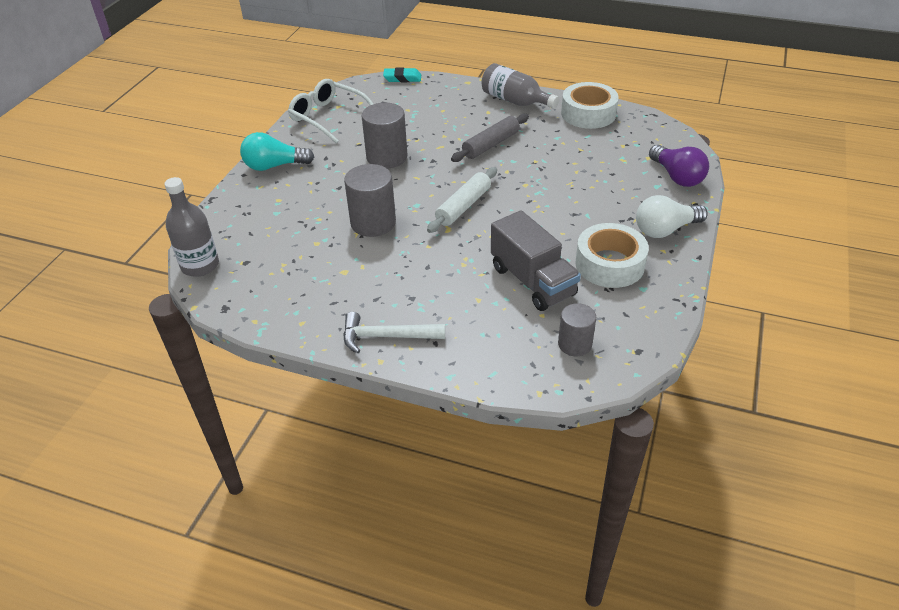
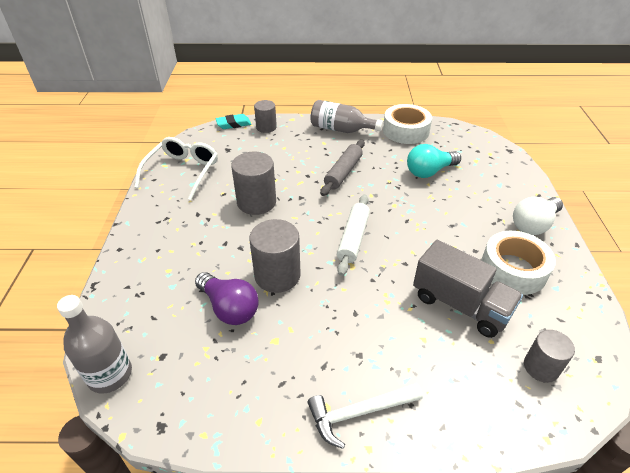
camera: 20 degrees left, 0 degrees up
(274, 166) = (149, 233): turquoise light bulb -> turquoise light bulb (429, 171)
(328, 117) = (182, 172): white glasses -> white glasses turned 90 degrees clockwise
(435, 87) = (266, 127): none -> grey cylinder
(677, 176) = (509, 173): purple light bulb -> purple light bulb (229, 308)

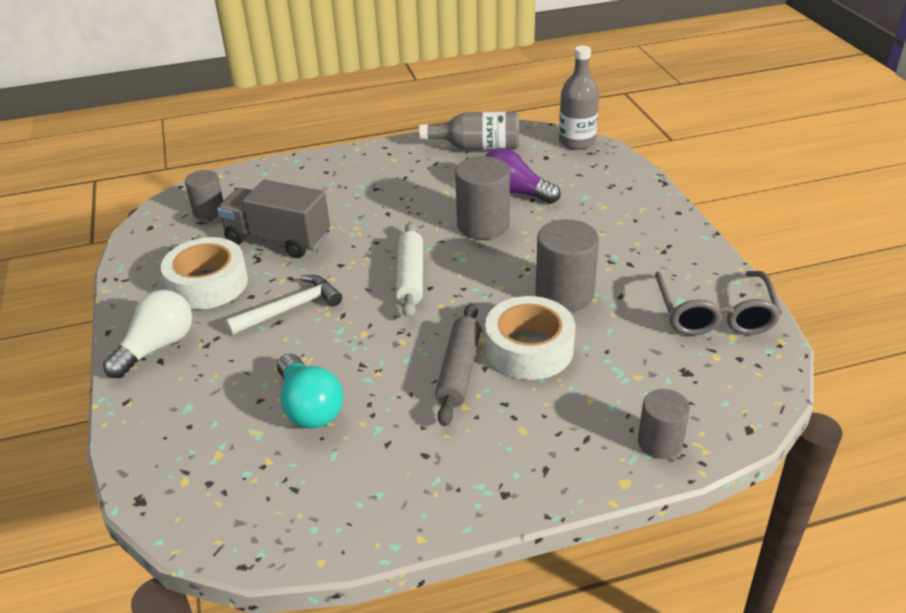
camera: 165 degrees right, 5 degrees down
(182, 172) = (714, 313): white glasses -> grey glasses
(233, 124) = (731, 435): turquoise eraser -> none
(341, 129) = (504, 475): grey bottle -> grey bottle (478, 147)
(359, 413) = (367, 161): white hammer -> white hammer (290, 309)
(405, 131) = (362, 506): white tape -> white tape (529, 349)
(429, 171) = (309, 407): turquoise light bulb -> turquoise light bulb turned 105 degrees clockwise

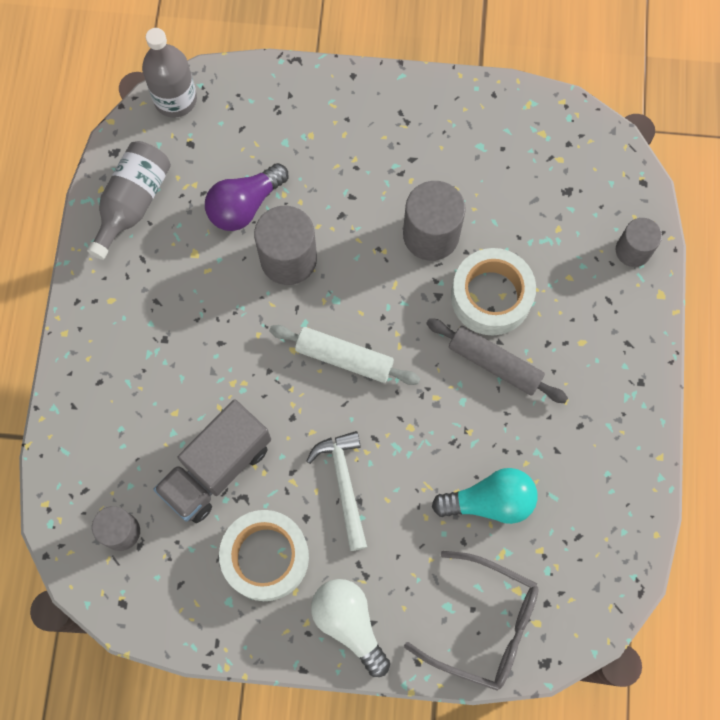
camera: 70 degrees left, 35 degrees up
(714, 313) = (509, 130): grey glasses -> grey glasses (483, 624)

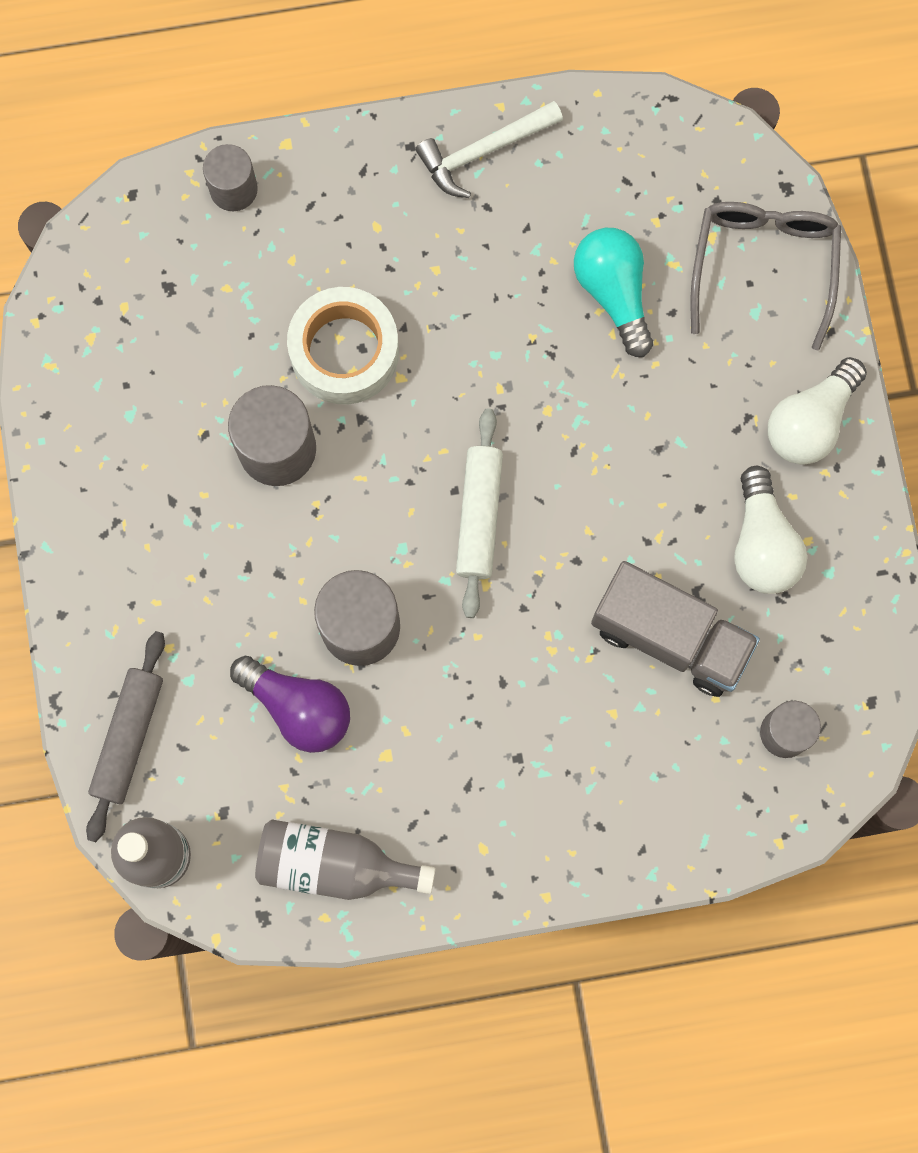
camera: 105 degrees left, 5 degrees up
(265, 557) = (762, 543): white tape -> white light bulb
(344, 485) = (644, 472): white hammer -> white hammer (484, 151)
(494, 364) = (434, 326): grey rolling pin -> grey rolling pin (128, 737)

